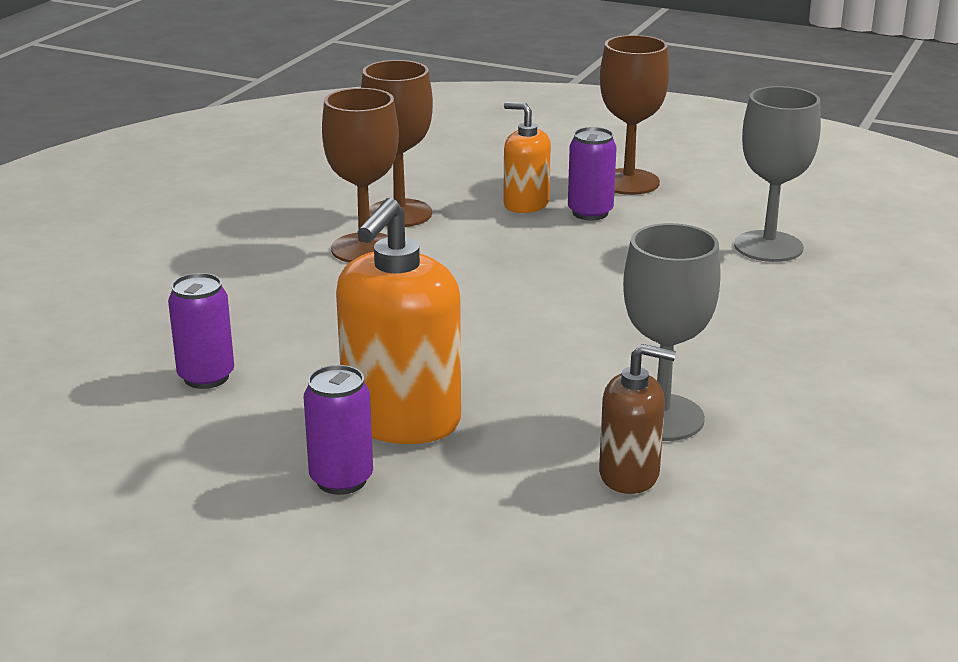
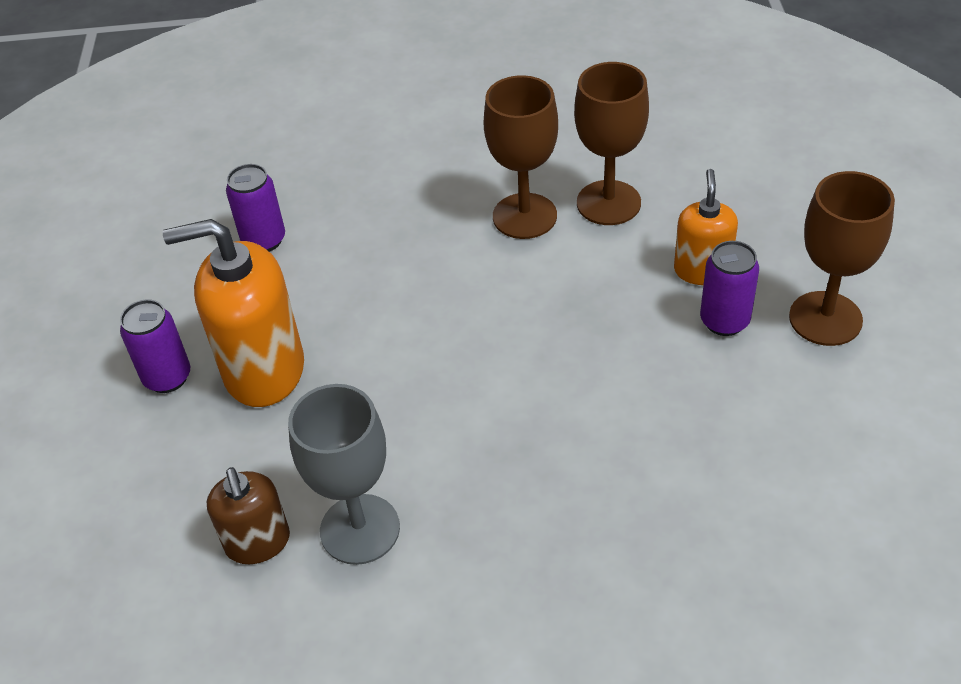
camera: 65 degrees right, 20 degrees up
(768, 246) = (768, 487): grey goblet -> none

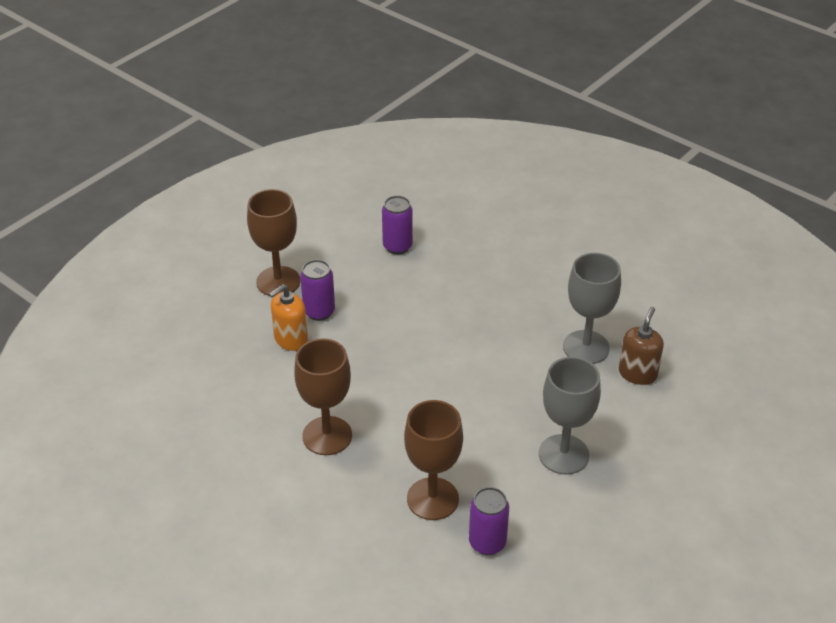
camera: 140 degrees left, 5 degrees down
(167, 377) = (620, 490): purple can -> purple can (397, 246)
(263, 370) = (563, 454): orange soap dispenser -> grey goblet
(608, 203) = (275, 408): brown goblet -> brown goblet (432, 499)

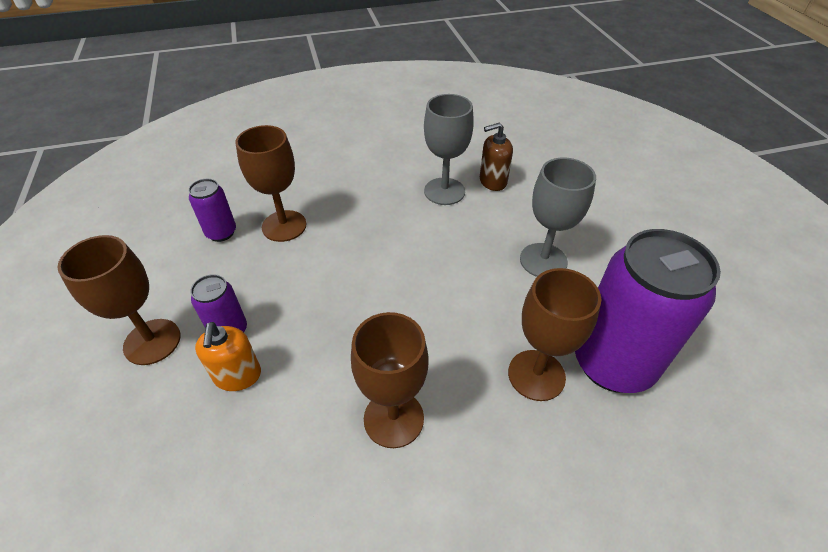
camera: 55 degrees left, 5 degrees up
(439, 275) = (284, 226): none -> brown goblet
(487, 543) = (612, 363): purple can -> purple can, size x2.11
(637, 373) = (492, 181): brown soap dispenser -> brown soap dispenser turned 75 degrees counterclockwise

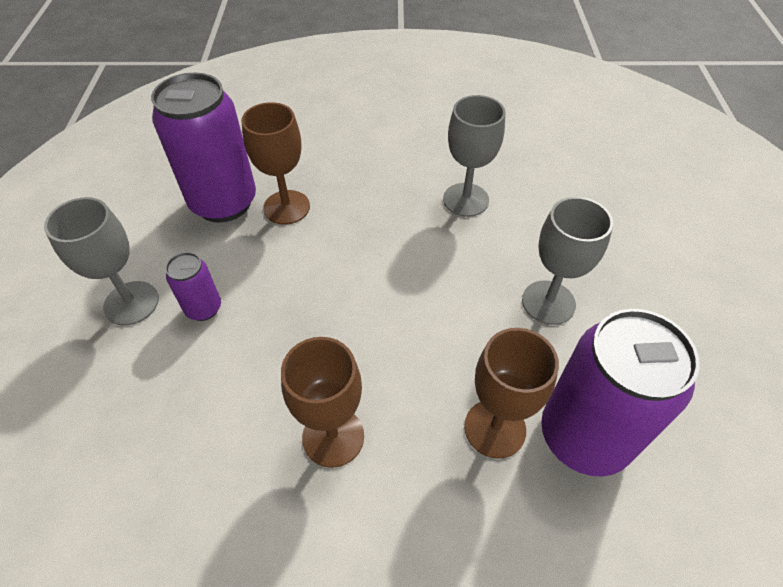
camera: 15 degrees right, 5 degrees up
(152, 341) = (131, 303): brown goblet -> grey goblet
(221, 233) = (224, 203): purple can -> purple can, size x2.11
(238, 376) = (199, 356): orange soap dispenser -> none
(492, 181) = (523, 198): brown soap dispenser -> none

